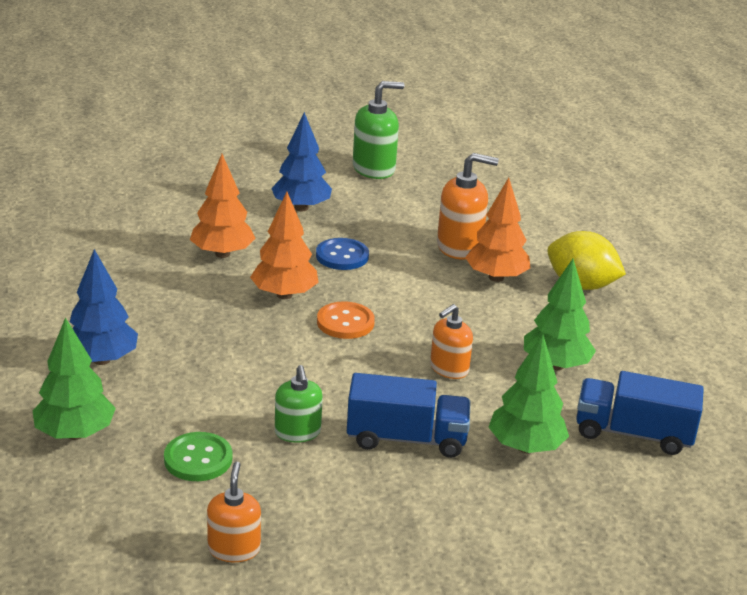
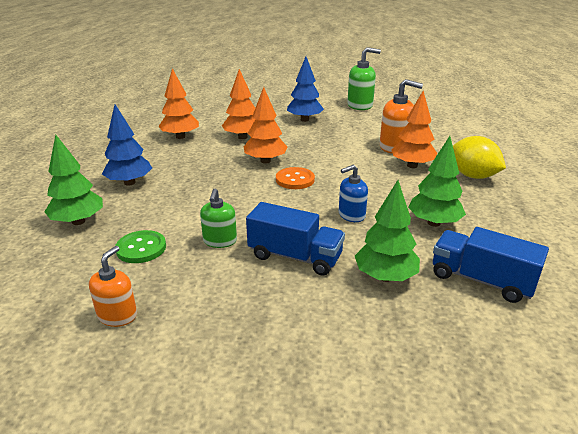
camera: 20 degrees right, 0 degrees up
(120, 264) = (180, 137): none -> orange tree
(342, 256) = (315, 145): blue button -> none
(449, 369) = (351, 215): orange soap dispenser -> blue soap dispenser

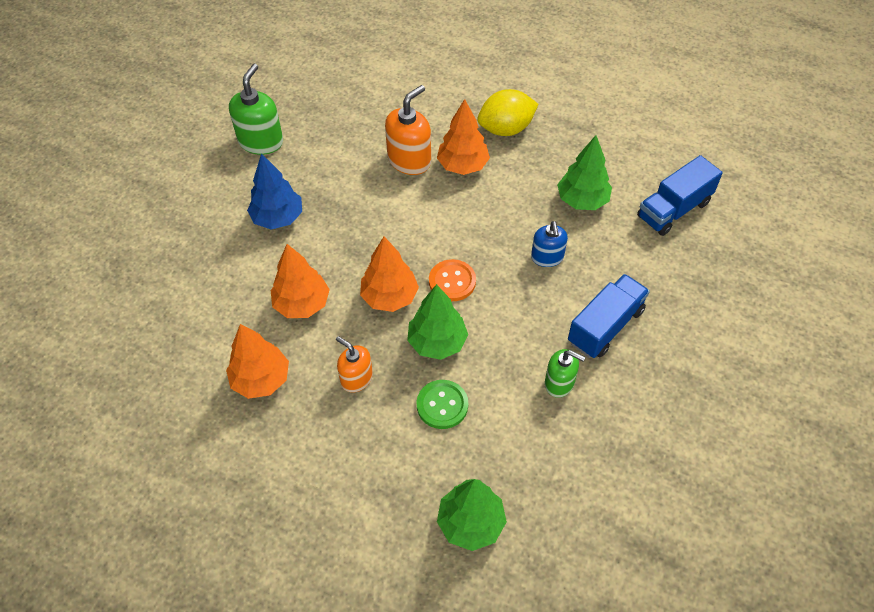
camera: 70 degrees left, 25 degrees up
(117, 315) = (657, 487): orange soap dispenser -> orange soap dispenser (356, 378)
(129, 182) = (387, 459): blue tree -> none
(141, 248) = (551, 458): green button -> green button (442, 405)
(385, 277) = (653, 270): green tree -> green tree (437, 342)

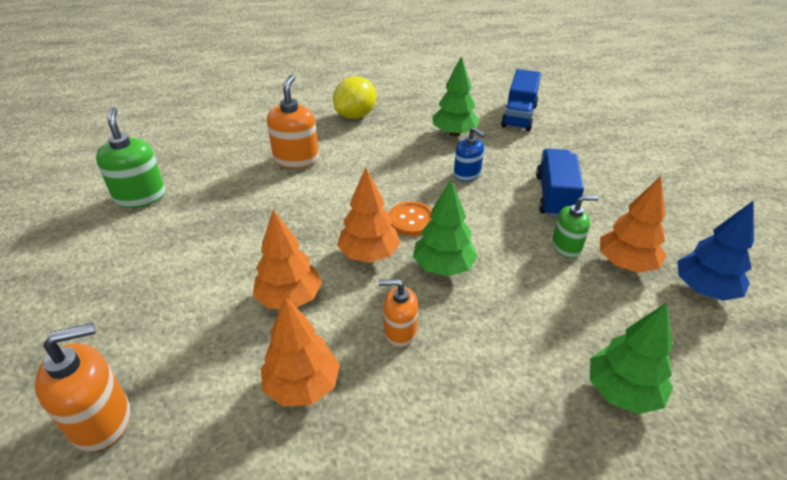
camera: 35 degrees left, 15 degrees down
(133, 329) = (101, 420): none -> orange soap dispenser
(278, 218) = (205, 244): blue tree -> blue tree (704, 289)
(442, 405) = (497, 311): green button -> none
(463, 166) = (344, 147): orange tree -> orange tree (626, 264)

